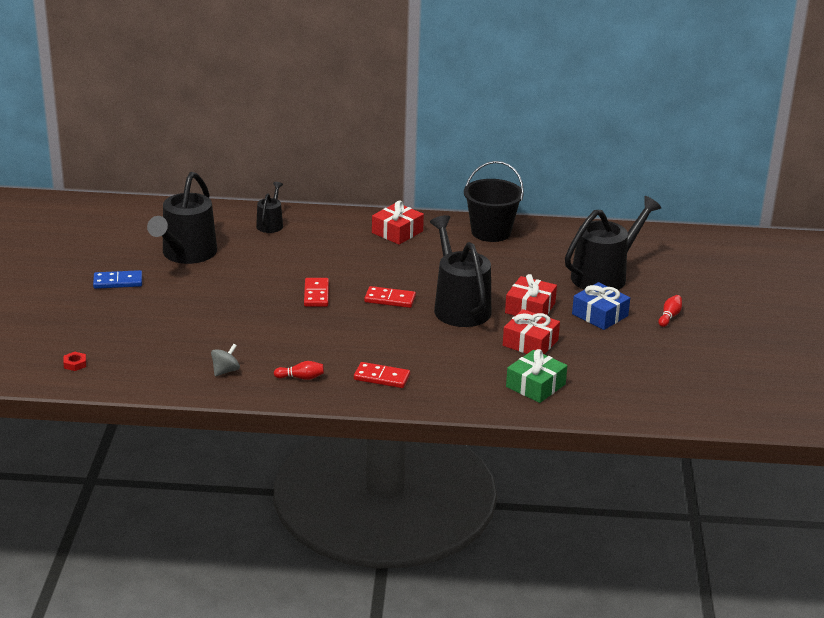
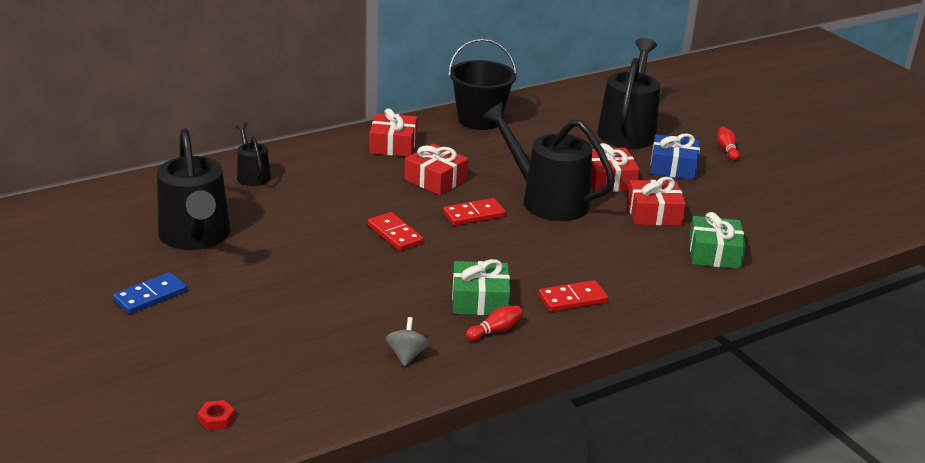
camera: 35 degrees left, 0 degrees up
(317, 355) = (480, 300): none -> green gift
(395, 266) = (435, 179): none -> red gift

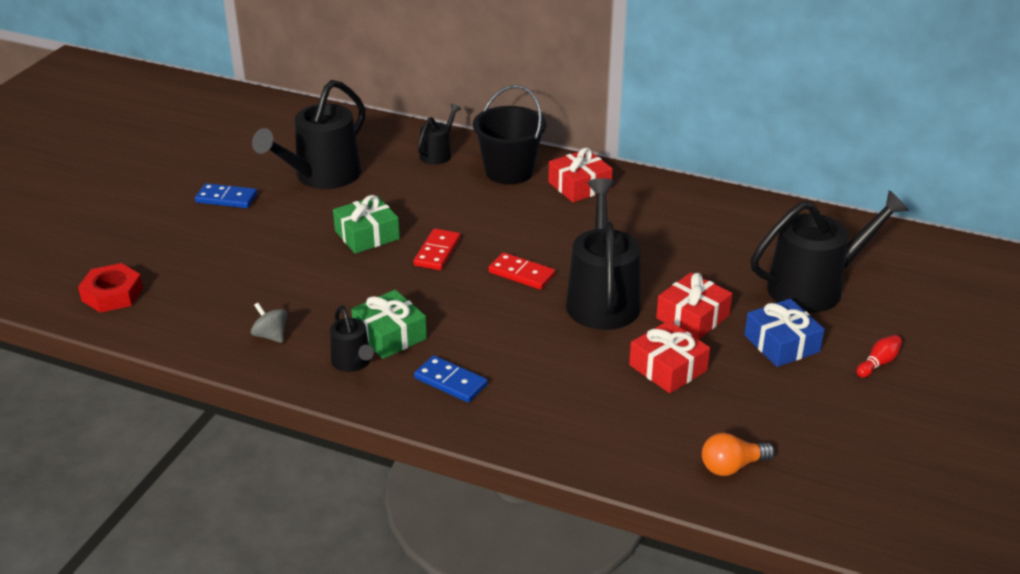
camera: 55 degrees right, 5 degrees up
(216, 418) = (112, 294): red nut -> red nut, size x2.01
(407, 355) = (271, 336): grey spinning top -> grey spinning top turned 105 degrees counterclockwise
(435, 179) = (552, 230): red gift -> none
(480, 120) = (695, 203): black bucket -> black bucket (509, 171)
(495, 331) = (353, 362): red bowling pin -> black watering can
(572, 299) = (450, 381): red domino -> blue domino
(714, 253) = (643, 434): green gift -> green gift (367, 235)
(777, 239) = (732, 466): none -> orange light bulb

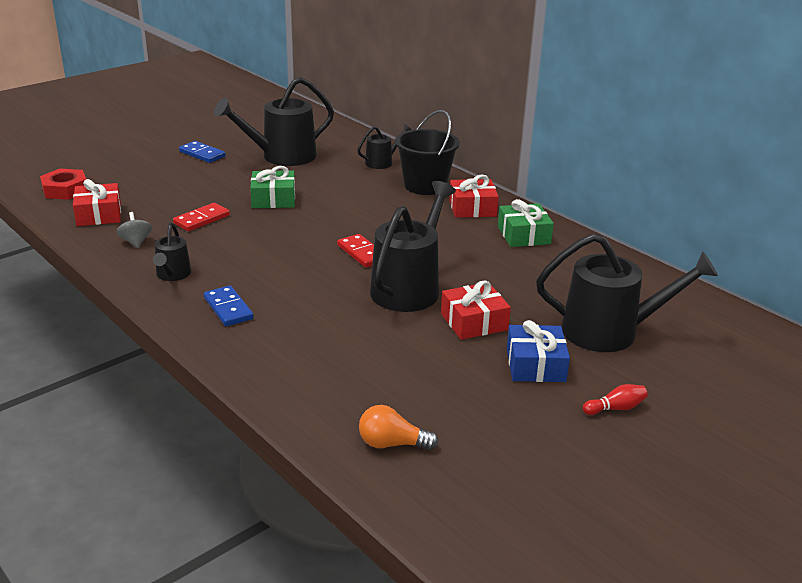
camera: 25 degrees right, 5 degrees down
(390, 335) = (218, 265): green gift -> green gift (524, 235)
(437, 252) = (313, 222): red domino -> red domino (201, 219)
(668, 368) = (413, 352): red gift -> red gift (99, 214)

